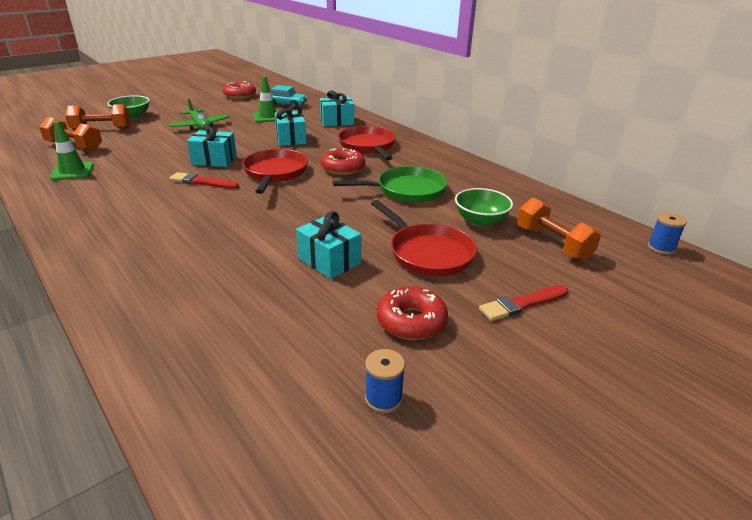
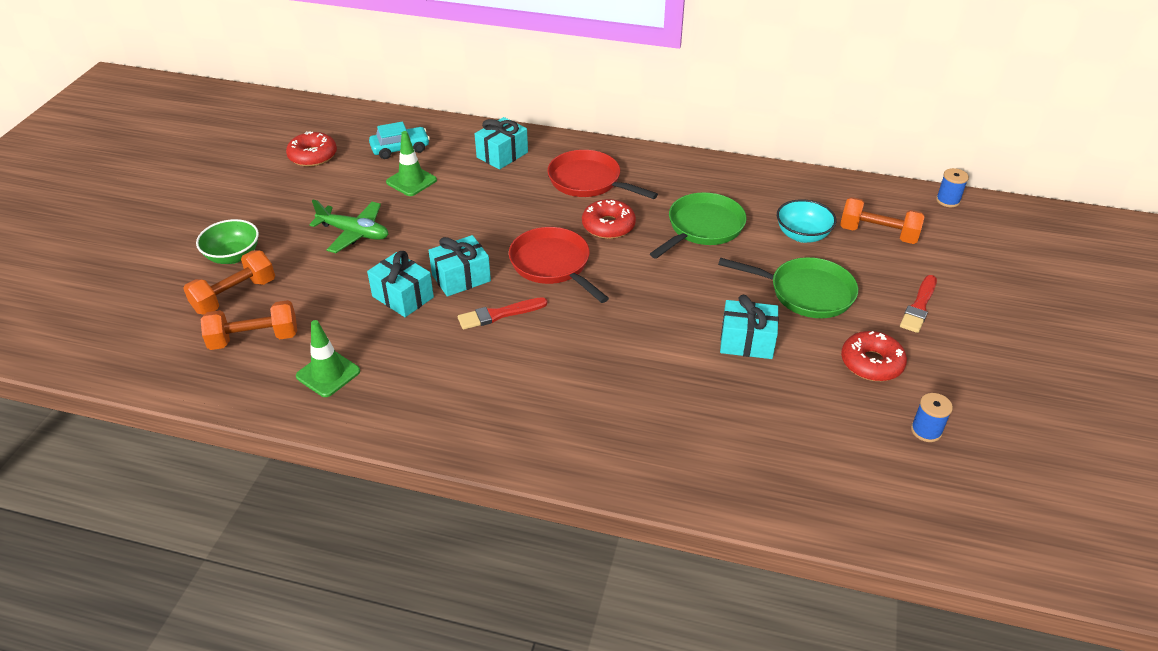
camera: 35 degrees left, 10 degrees up
(291, 139) = (493, 206): turquoise gift -> turquoise gift (402, 297)
(427, 253) = (805, 292): red pan -> green pan
(480, 220) = (802, 235): green bowl -> turquoise bowl

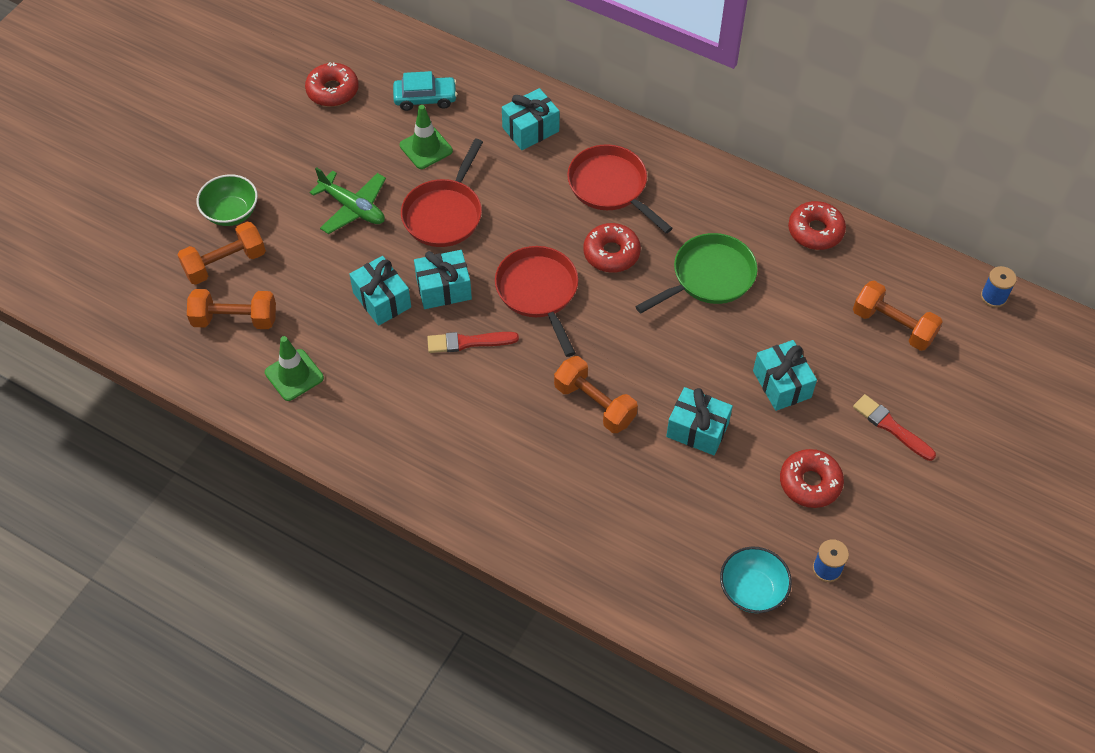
camera: 15 degrees right, 15 degrees up
(443, 223) = (444, 213): none -> red pan
(640, 340) = (594, 404): none -> orange dumbbell
(777, 182) = (815, 231): none -> red donut
(802, 235) = (811, 310): turquoise bowl -> turquoise bowl (752, 590)
(805, 292) = (782, 384): green pan -> turquoise gift
(919, 306) = (891, 427): red brush -> red brush turned 90 degrees clockwise

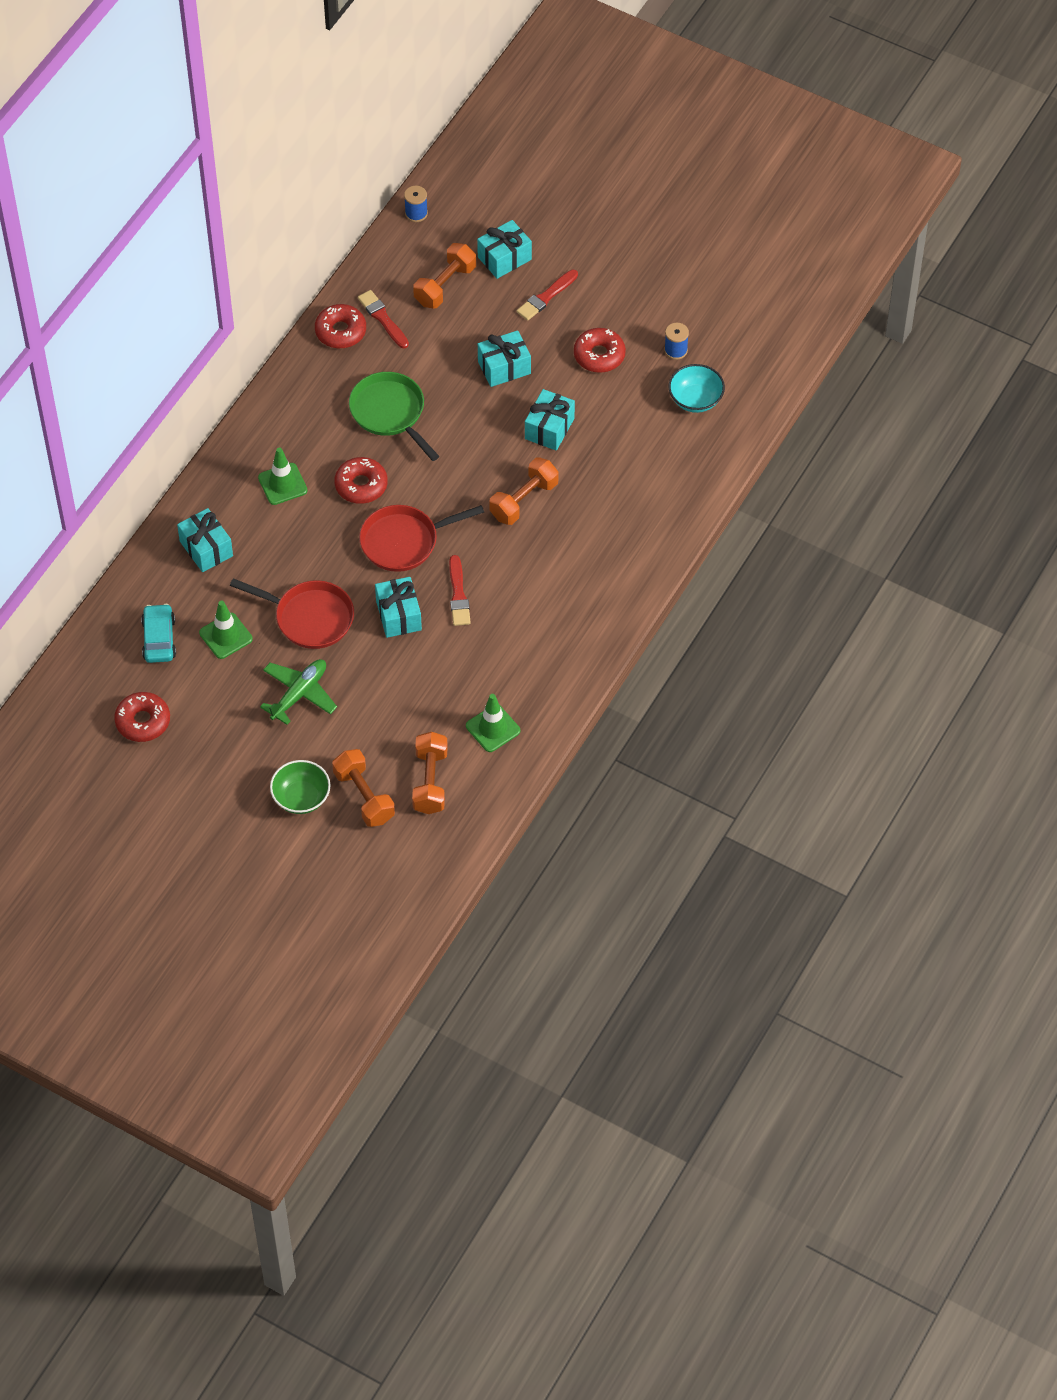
camera: 90 degrees left, 0 degrees up
(382, 300) = (410, 664): turquoise gift -> turquoise gift (504, 258)
(611, 187) = (282, 484): red pan -> green traffic cone
(838, 268) = (383, 318): none -> red brush

